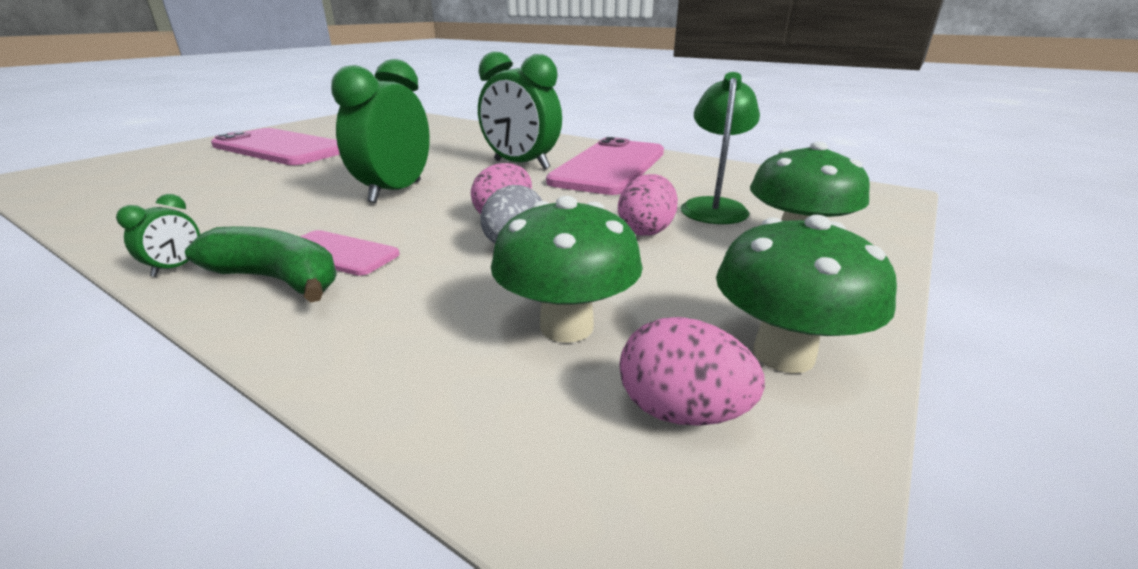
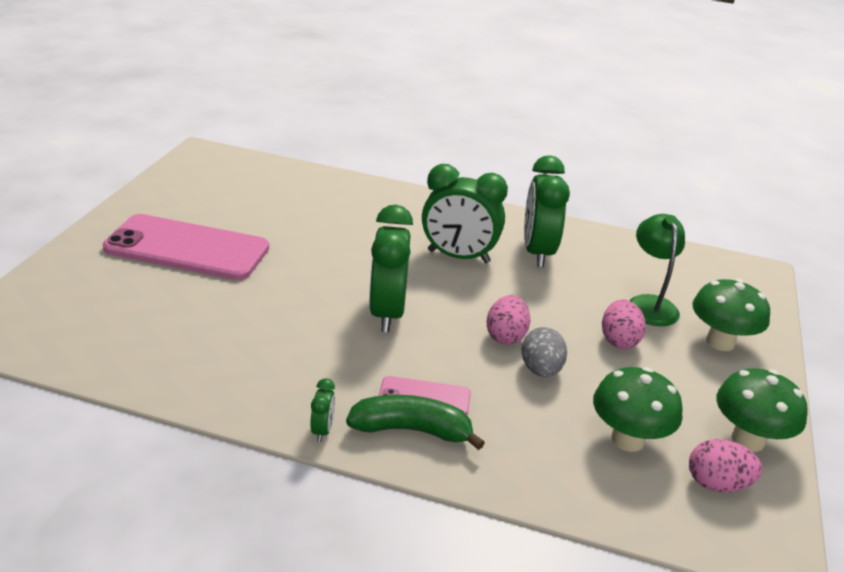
camera: 20 degrees left, 5 degrees up
(610, 167) = (537, 252): pink phone -> green clock

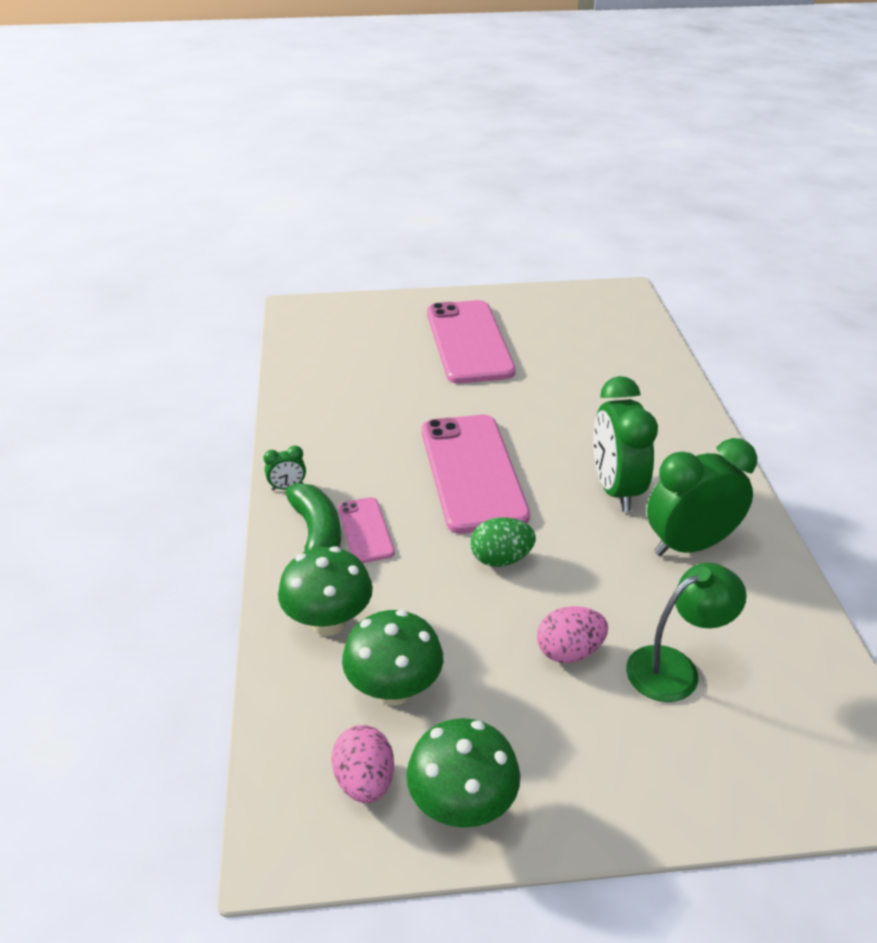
camera: 70 degrees right, 5 degrees up
(387, 313) = (472, 472): green clock -> pink phone
(506, 336) = (501, 559): pink egg -> green egg
(540, 370) = (463, 598): grey egg -> none
(720, 342) = (651, 755): green mushroom -> green mushroom (329, 622)

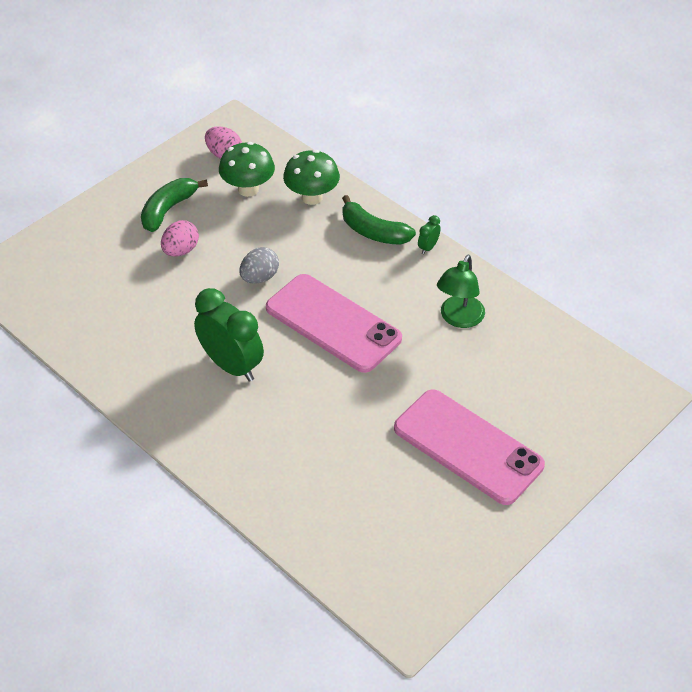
camera: 140 degrees right, 10 degrees up
(365, 530) = (351, 250): pink phone -> none
(462, 806) = (176, 168): green mushroom -> none
(501, 559) = (259, 277): green egg -> grey egg
(537, 730) = (168, 209): none -> green banana
(675, 668) = (121, 272): green lamp -> green lamp (459, 319)
(689, 545) = (157, 350): green clock -> none

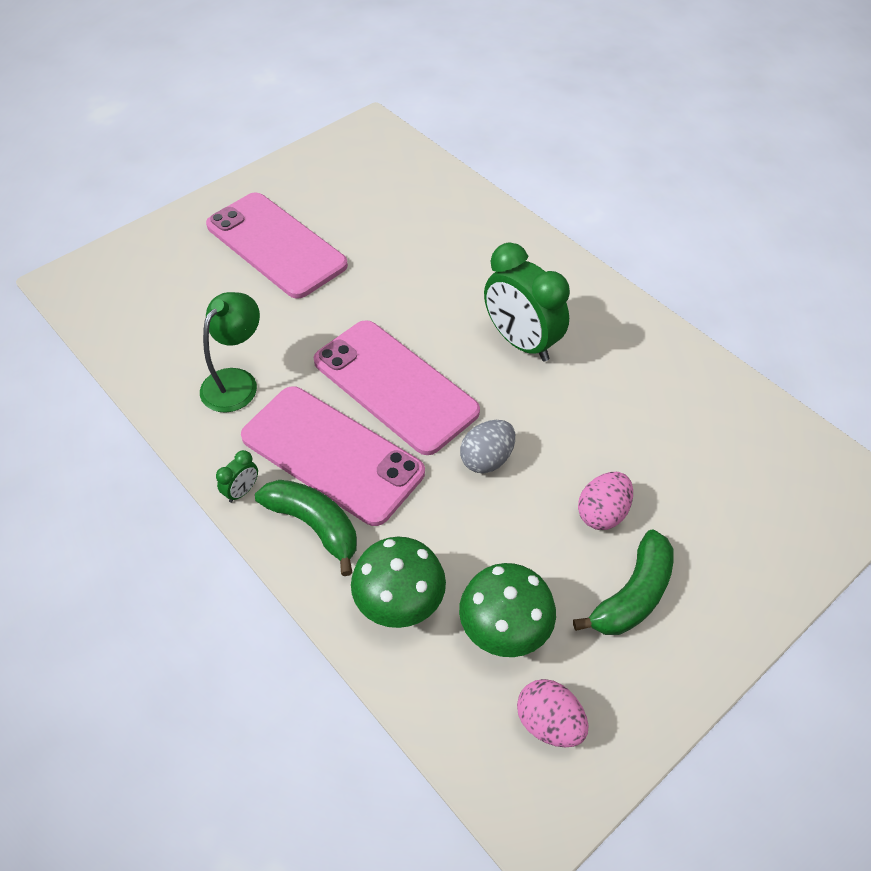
camera: 175 degrees left, 5 degrees up
(371, 273) = (332, 454): none -> pink phone

